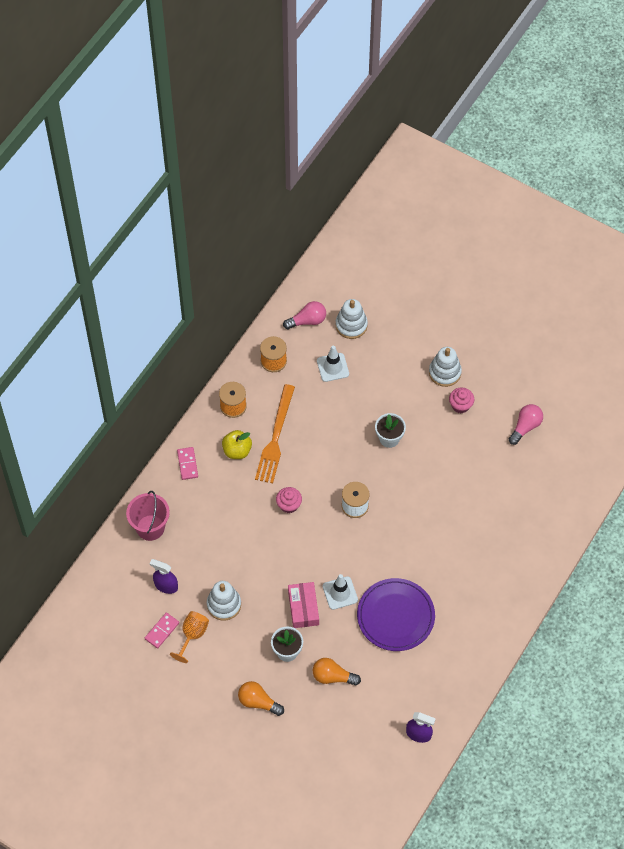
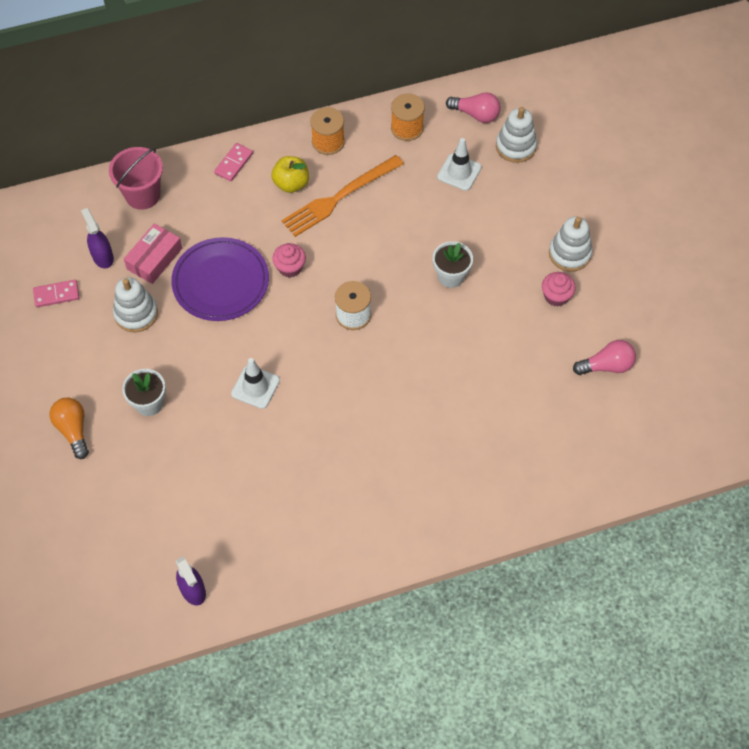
camera: 40 degrees right, 0 degrees up
(192, 635) = (79, 320): orange goblet -> none
(303, 608) = (206, 374): pink box -> pink box (154, 259)
(333, 677) = (167, 463): orange light bulb -> none
(395, 616) = (287, 452): purple plate -> purple plate (221, 282)

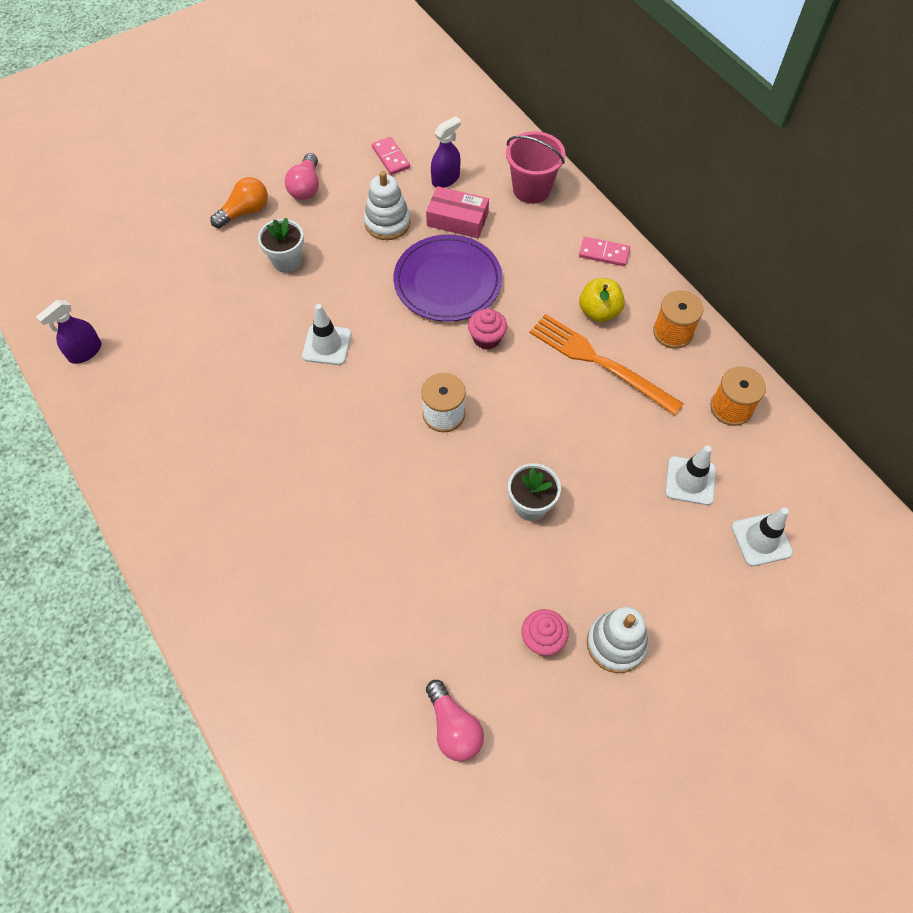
camera: 75 degrees right, 0 degrees up
(475, 114) = (790, 480): pink light bulb -> pink light bulb (306, 187)
(515, 146) = (761, 539): white stacking toy -> white traffic cone

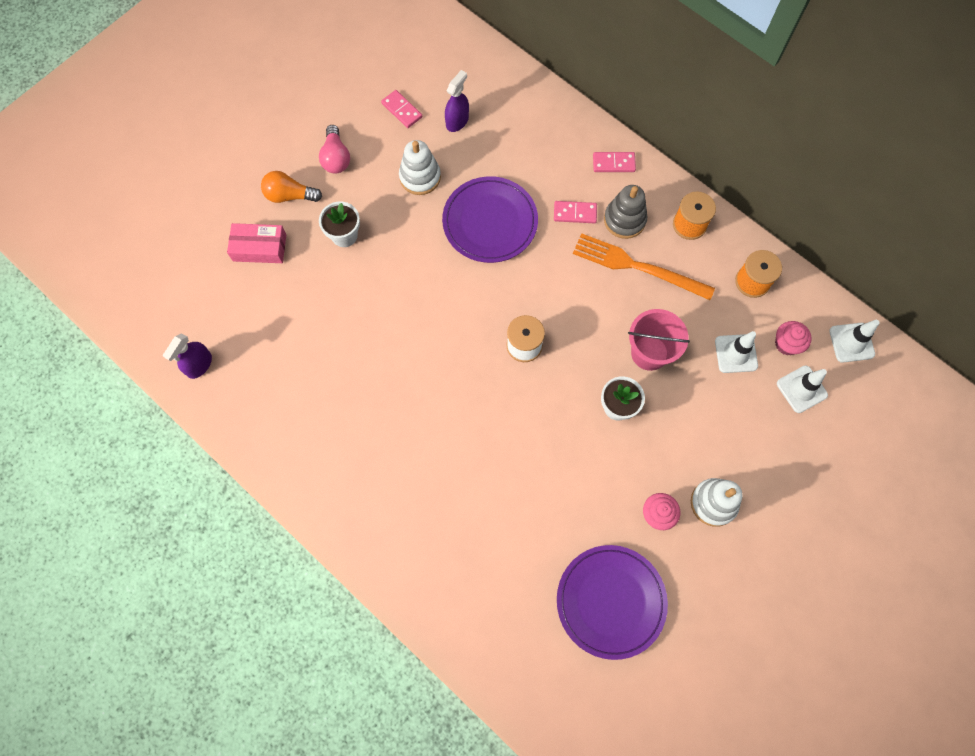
camera: 15 degrees left, 10 degrees up
(245, 212) = (290, 195): orange light bulb -> orange light bulb turned 120 degrees counterclockwise
(327, 345) = (406, 307): white traffic cone -> white traffic cone (851, 342)
(453, 727) = (611, 601): pink light bulb -> purple plate
(457, 219) = (480, 159): pink box -> pink box (259, 247)
(486, 338) = (539, 267): pink cupcake -> pink cupcake (787, 344)
(531, 189) = (535, 114): pink bucket -> pink bucket (649, 353)
(545, 293) = (575, 213): none -> pink domino
(599, 311) = (624, 220): yellow apple -> grey stacking toy

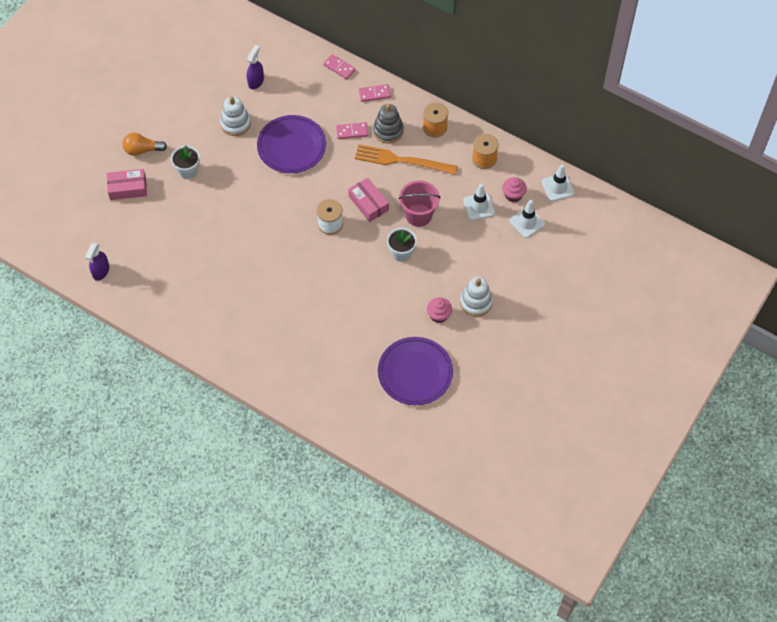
camera: 10 degrees left, 10 degrees down
(336, 157) = (171, 119): pink light bulb -> none
(402, 110) = (213, 80): pink domino -> pink domino (339, 68)
(582, 323) = (368, 203): none -> pink box

